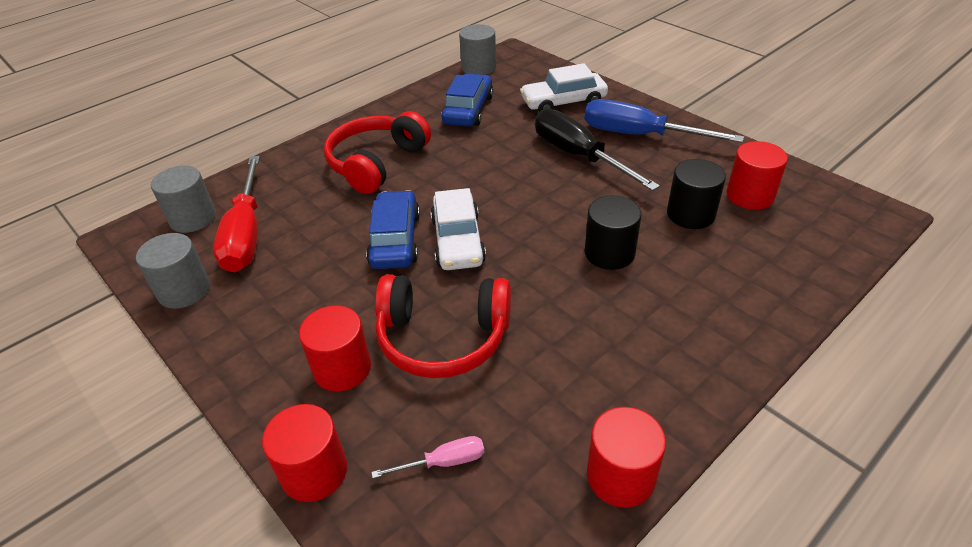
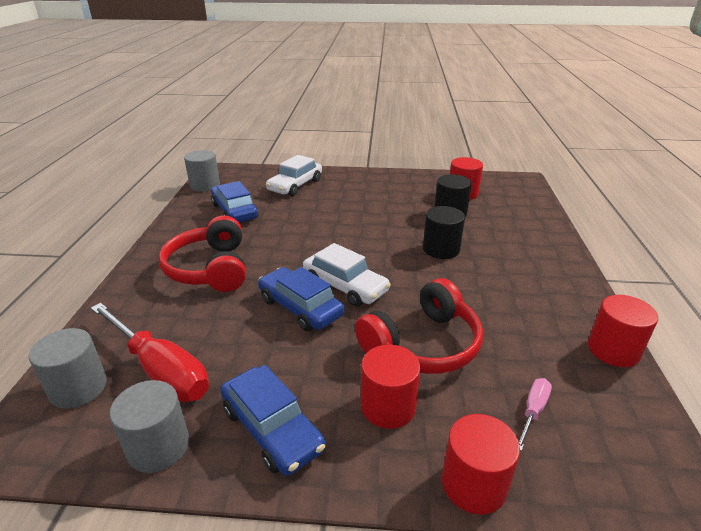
camera: 45 degrees left, 10 degrees down
(252, 326) = (272, 429): none -> blue car
(578, 156) = (348, 209): black screwdriver -> none
(640, 135) = (367, 187): blue screwdriver -> none

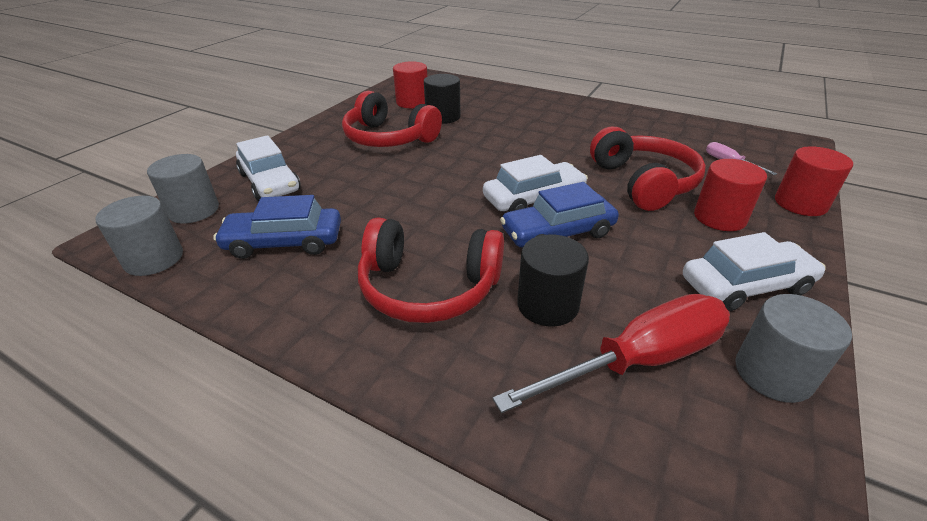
camera: 65 degrees left, 5 degrees up
(78, 388) = (660, 455): grey cylinder -> grey cylinder (194, 210)
(272, 429) = (745, 285): blue car -> white car
(389, 203) = (389, 138): none -> red headphones
(441, 249) = (503, 137): black cylinder -> black cylinder (547, 305)
(613, 350) = (670, 119): red cylinder -> none

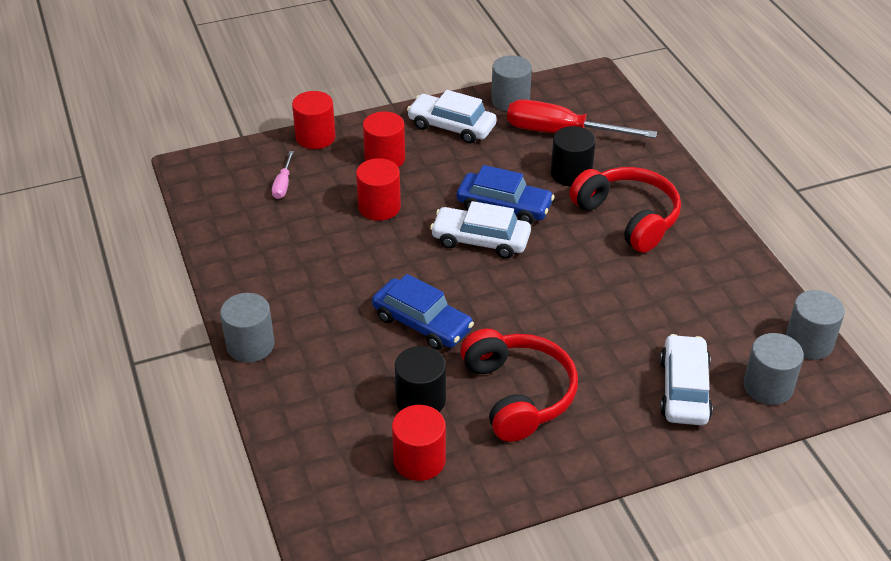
camera: 140 degrees left, 5 degrees up
(284, 242) = (703, 305): blue car -> blue car (422, 323)
(564, 100) = (250, 345): none -> grey cylinder
(643, 182) = (379, 207): red headphones -> red cylinder

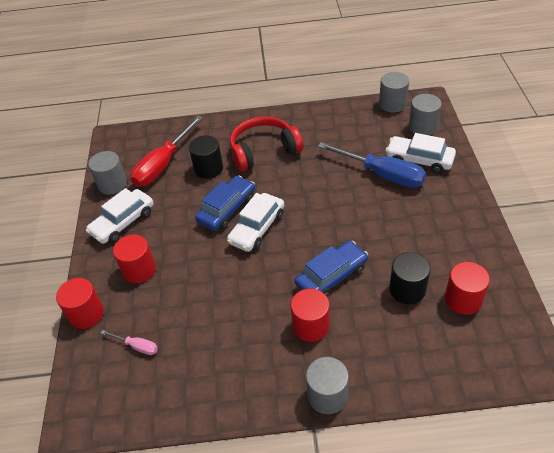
camera: 70 degrees left, 5 degrees up
(379, 207) = (195, 282): red cylinder -> red cylinder (311, 326)
(518, 394) = (410, 236): red headphones -> none
(632, 350) = (382, 174): none -> blue screwdriver

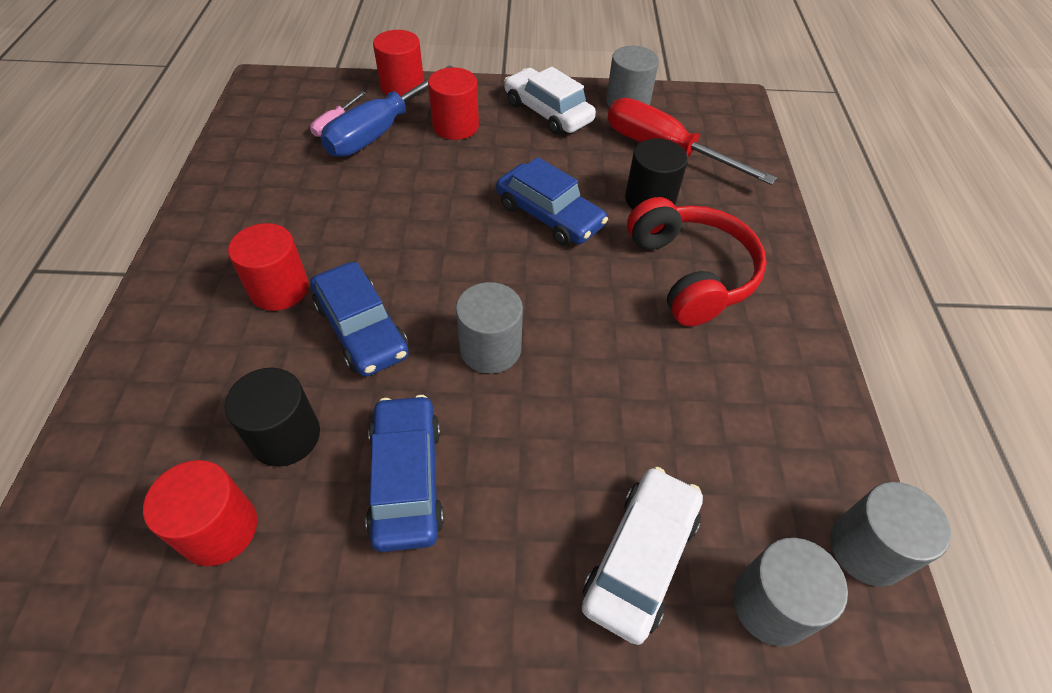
camera: 90 degrees right, 5 degrees up
(257, 228) = (497, 247): white car -> none
(327, 395) = (158, 291): grey cylinder -> grey cylinder (490, 348)
(382, 174) = (599, 463): blue screwdriver -> blue screwdriver (381, 131)
(413, 236) = (407, 479): none -> blue car

